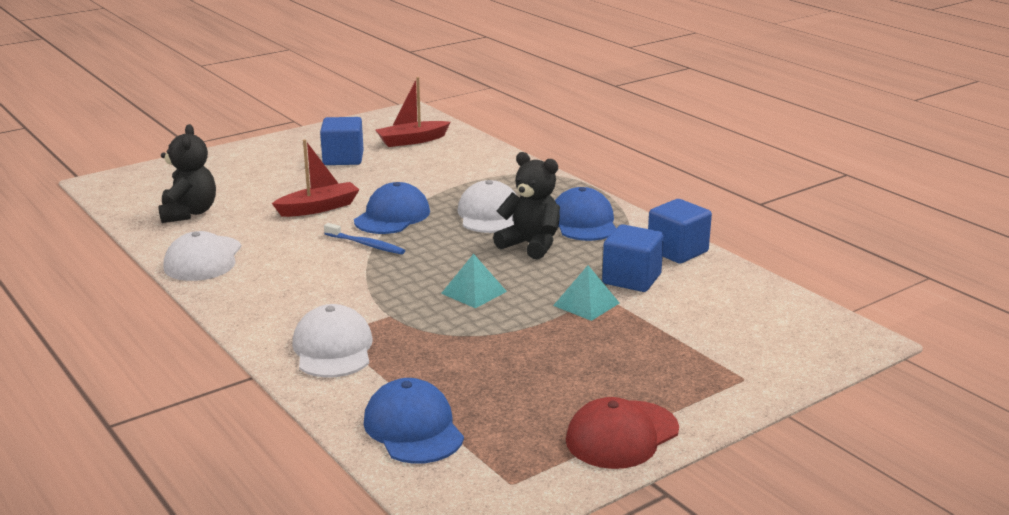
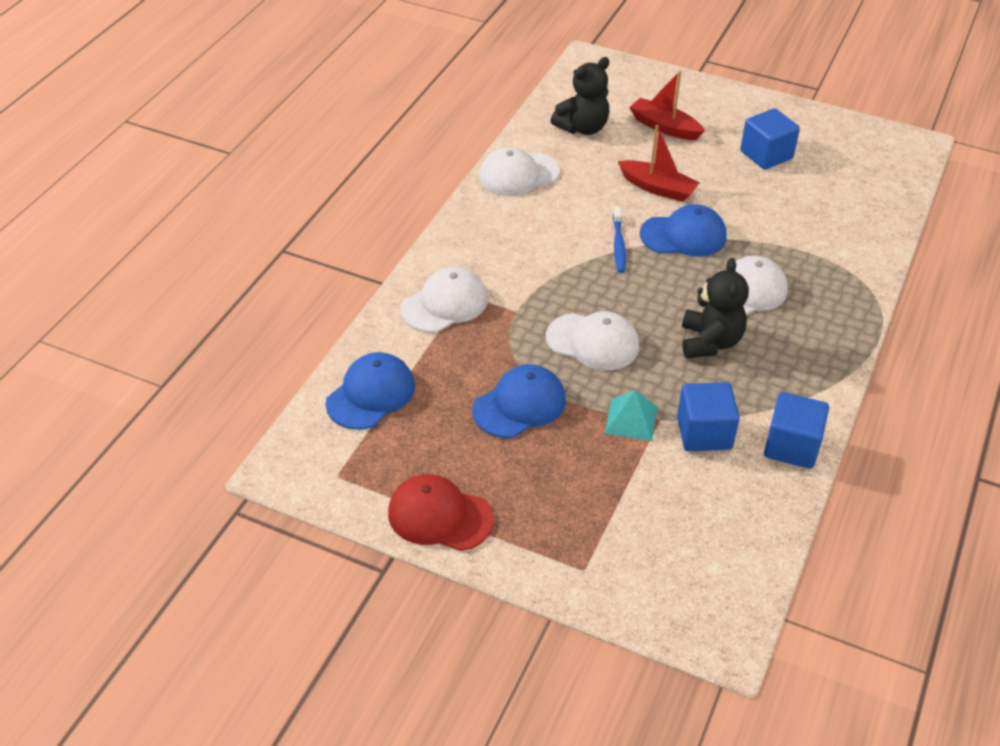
camera: 60 degrees right, 20 degrees up
(412, 141) = (851, 176): red boat -> red boat (664, 127)
(474, 292) = (593, 342): turquoise pyramid -> white cap
(583, 222) = (791, 359): blue cap -> blue cap (519, 405)

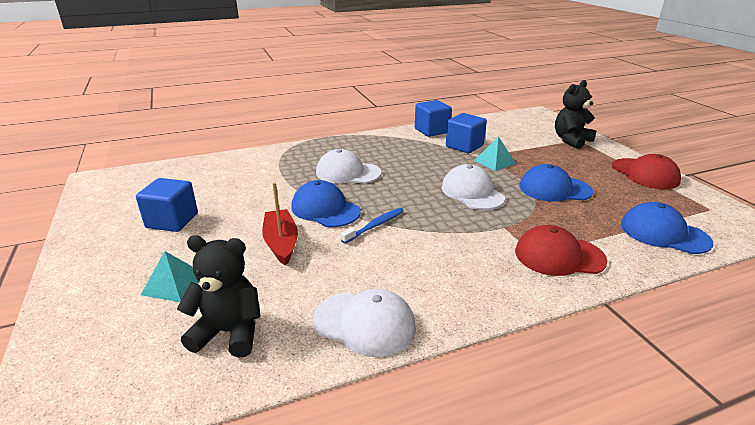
camera: 135 degrees left, 15 degrees down
(371, 394) = (664, 233): blue cap -> blue cap turned 45 degrees clockwise
(444, 304) = (559, 256): white cap -> red cap
(664, 127) = (174, 284): red boat -> turquoise pyramid
(710, 342) = (405, 166): black teddy bear -> black teddy bear (571, 140)

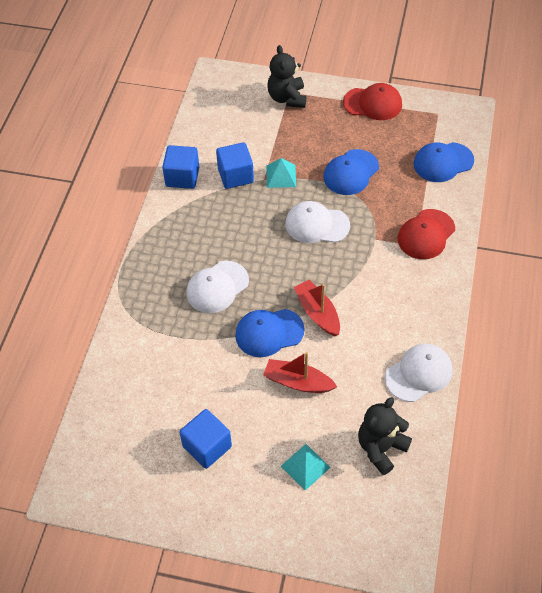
camera: 55 degrees left, 25 degrees up
(375, 226) = (317, 313): blue toothbrush -> red boat

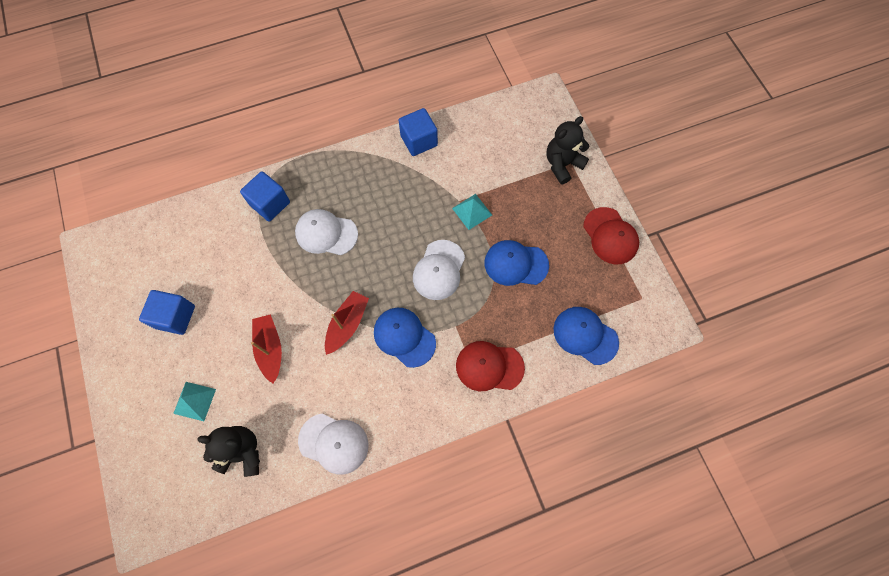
camera: 55 degrees right, 15 degrees up
(235, 175) = (448, 177): blue cube -> blue cube (270, 204)
(269, 332) = (305, 298): blue cap -> blue cap (404, 337)
(317, 224) = (439, 270): white cap -> white cap turned 135 degrees counterclockwise

